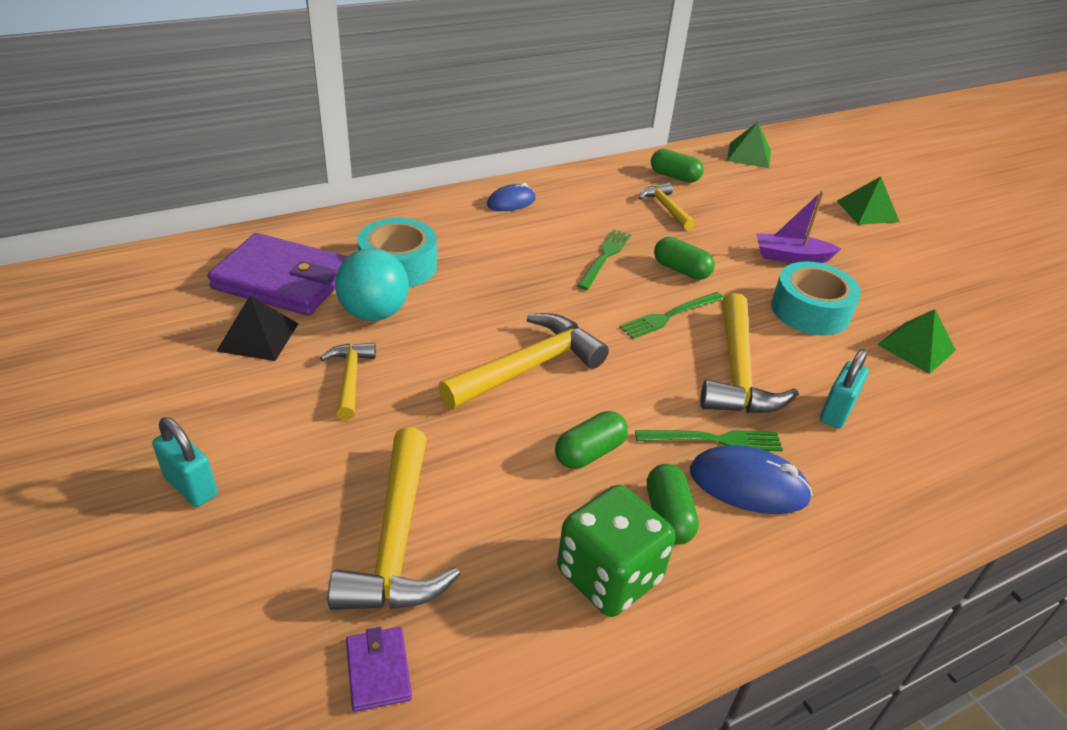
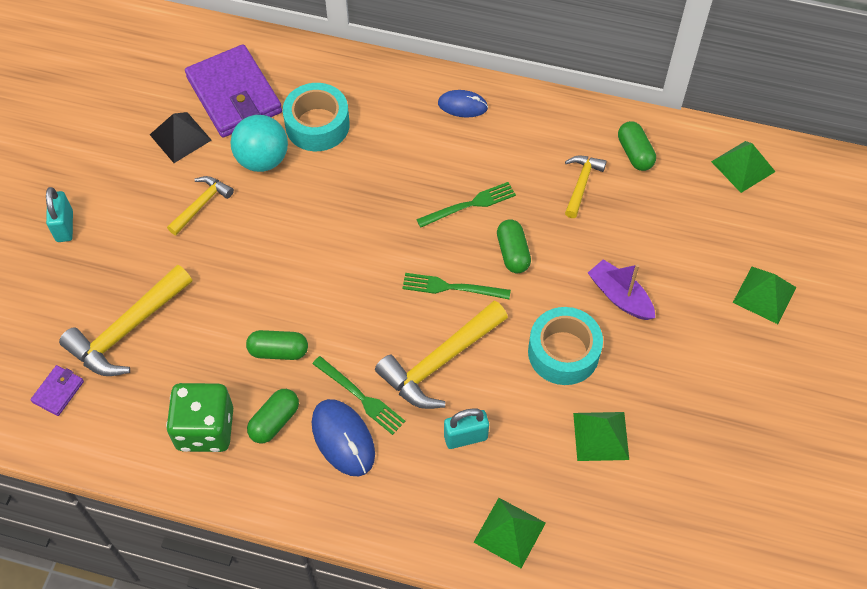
camera: 45 degrees right, 20 degrees up
(529, 366) = (311, 266): yellow hammer -> none
(972, 458) = (509, 532): none -> green pyramid

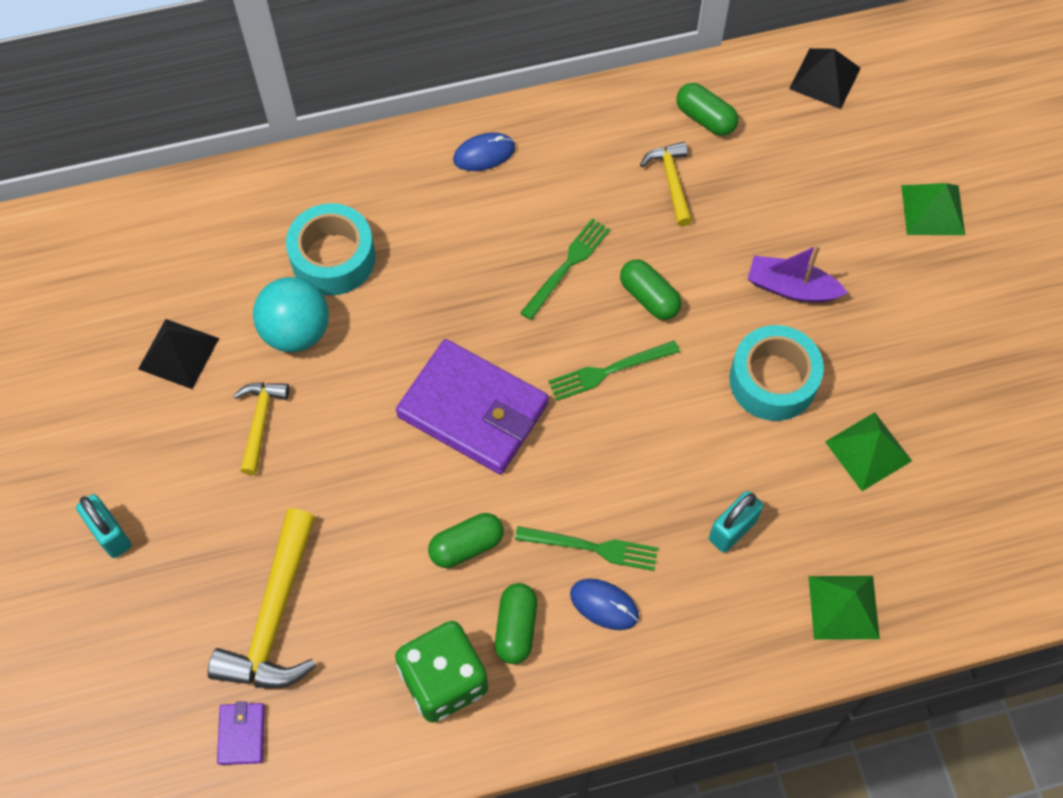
camera: 30 degrees left, 5 degrees up
(234, 95) = (209, 270): purple wallet -> purple wallet (473, 410)
(343, 438) = (604, 605): blue mouse -> blue mouse, size x0.66
(439, 363) = (651, 462): yellow hammer -> none
(743, 166) = (825, 78): green pyramid -> black pyramid

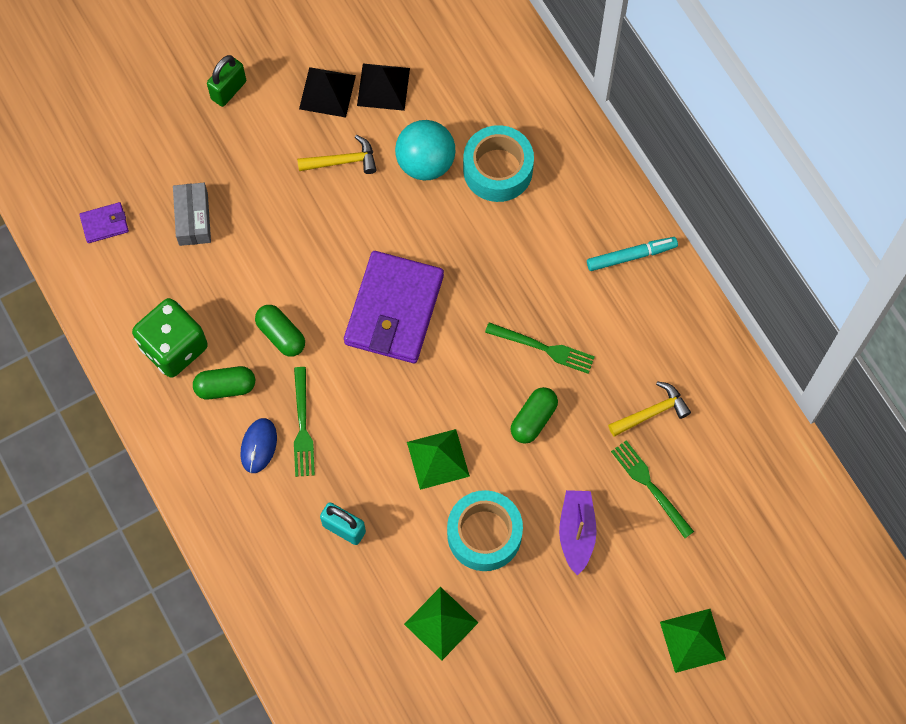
camera: 75 degrees right, 5 degrees up
(110, 534) = (228, 90): turquoise padlock -> green padlock
(274, 618) = (193, 219): yellow hammer -> grey box
(484, 154) = (631, 256): blue mouse -> turquoise marker
(609, 370) = (457, 404): green fork -> green fork (650, 486)
(705, 118) = (726, 426): green capsule -> none
(825, 78) = (804, 521): black pyramid -> black pyramid (327, 92)
(843, 607) = (300, 627): green pyramid -> green pyramid (438, 459)

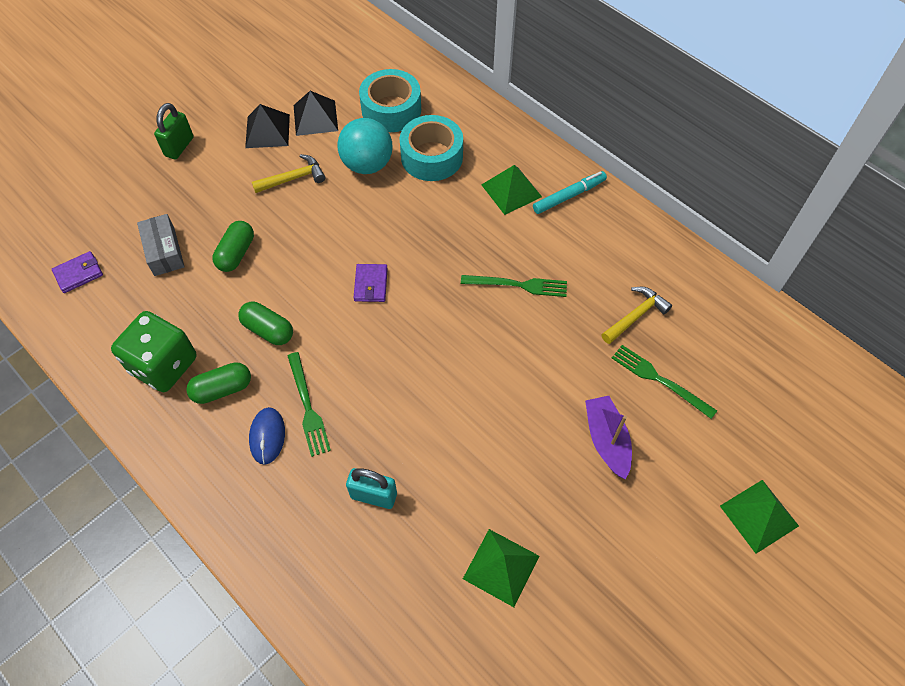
camera: 15 degrees left, 10 degrees down
(394, 310) = (370, 284): purple wallet -> purple wallet, size x0.43
(438, 459) = (450, 405): green pyramid -> green pyramid (511, 190)
(484, 534) = (517, 465): turquoise tape -> turquoise tape (391, 110)
(533, 419) = (529, 347): green capsule -> green capsule (236, 253)

